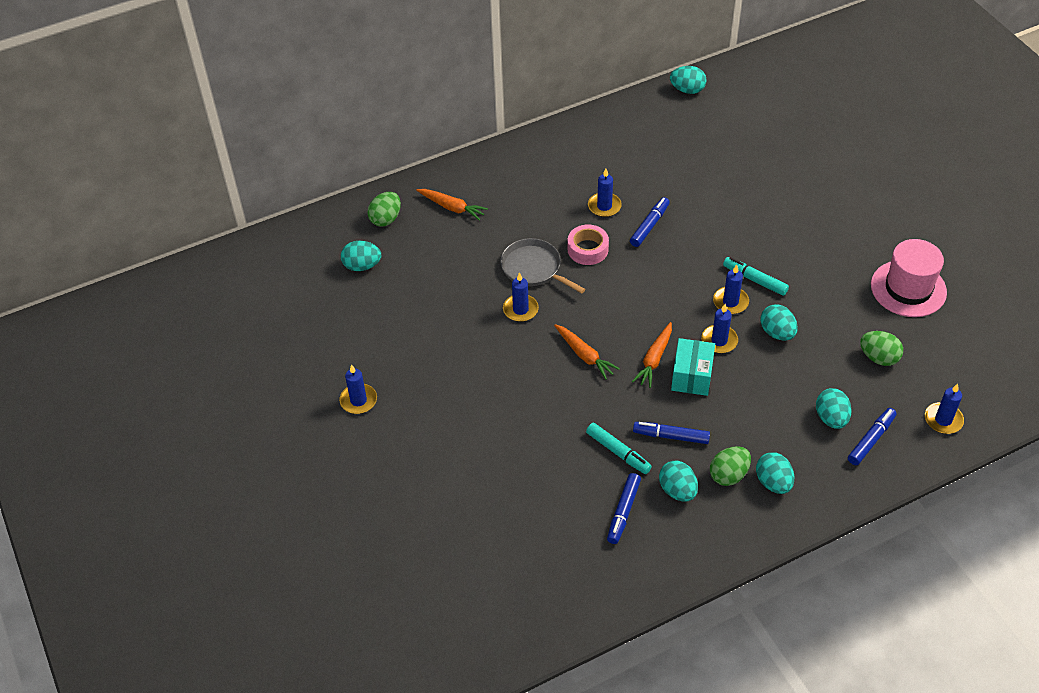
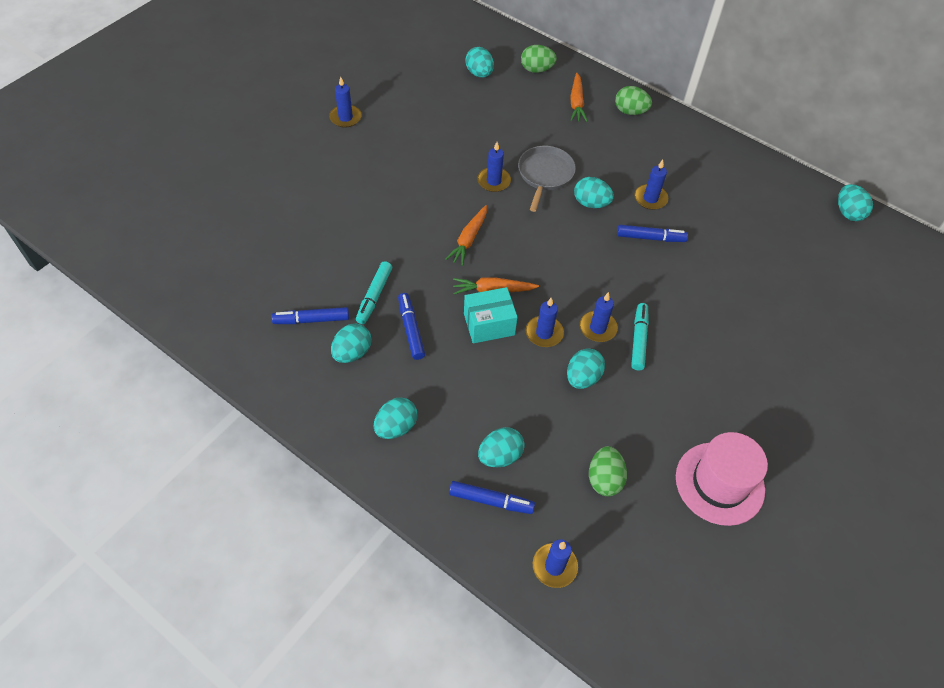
camera: 60 degrees right, 5 degrees up
(587, 249) = (591, 203): pink tape -> turquoise egg
(728, 475) = (388, 387): green egg -> green egg (630, 111)

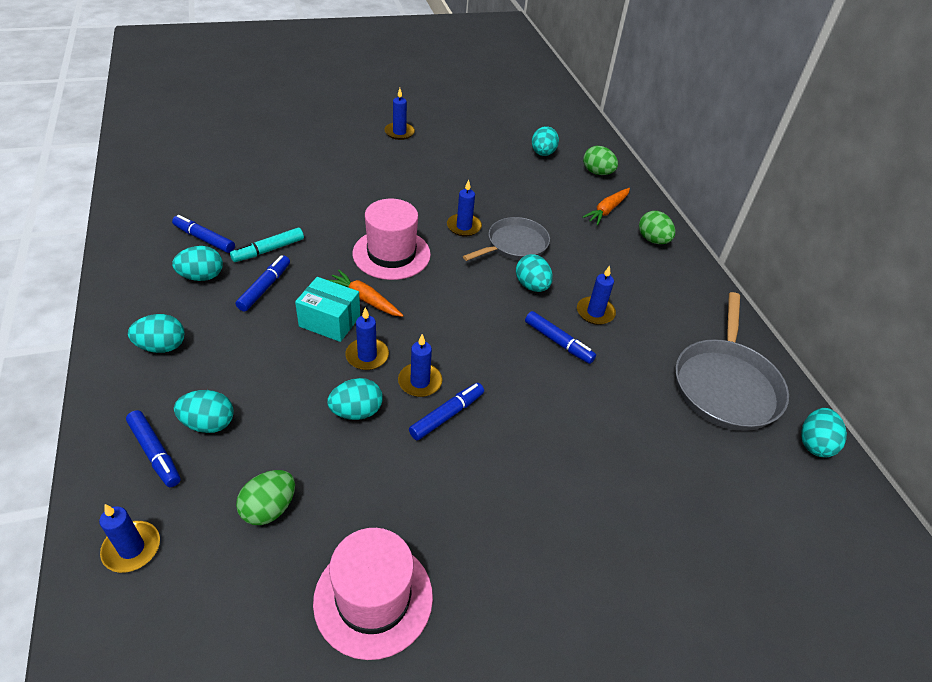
camera: 35 degrees right, 10 degrees down
(468, 239) = (391, 254): orange carrot -> pink hat
(639, 340) = (447, 415): turquoise marker -> blue marker
(771, 203) = (725, 385): none -> grey pan

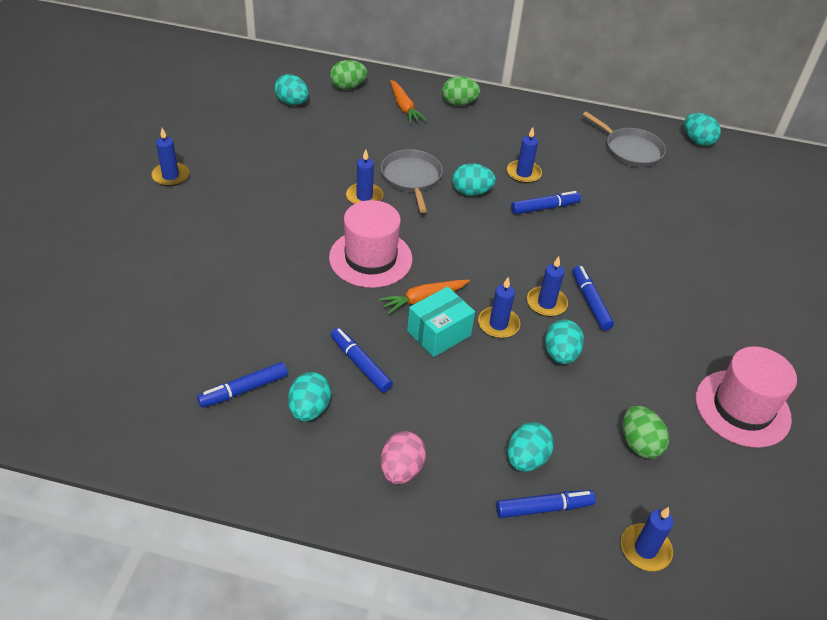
camera: 60 degrees left, 0 degrees up
(162, 346) = (401, 469): turquoise egg -> pink egg
(268, 250) = (301, 343): turquoise marker -> none
(725, 385) = (630, 150): grey pan -> grey pan, size x0.67

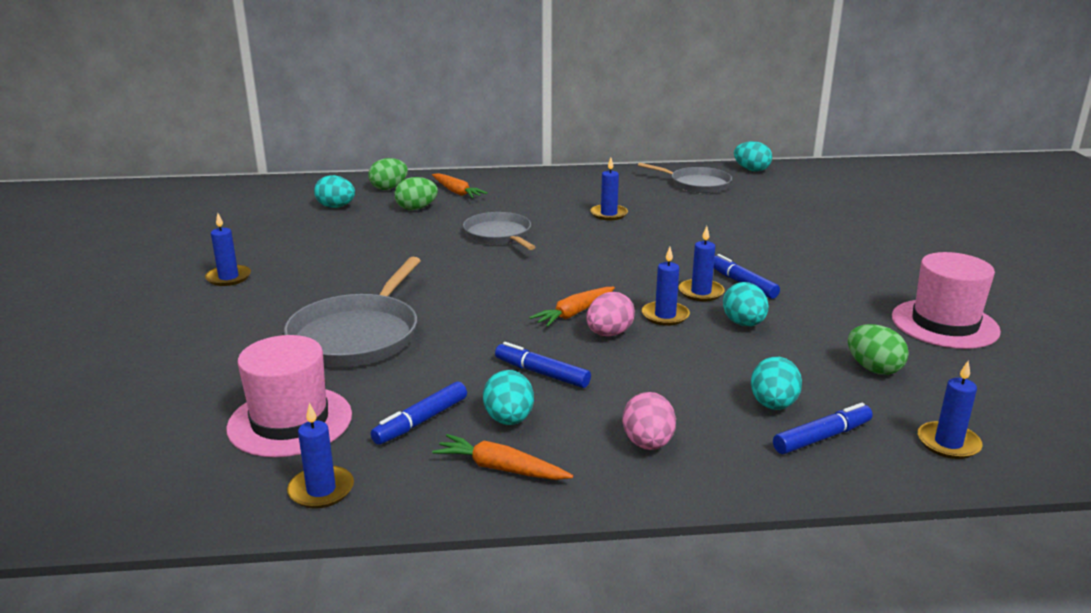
camera: 15 degrees left, 20 degrees down
(239, 276) = (357, 335): none -> grey pan
(278, 459) = (501, 468): none -> orange carrot
(364, 197) = (458, 255): blue candle -> blue candle (321, 490)
(370, 258) = (496, 295): pink hat -> pink hat (290, 421)
(439, 333) = (609, 334): turquoise box -> pink egg
(459, 103) = (510, 181): green egg -> green egg (416, 208)
(471, 192) = (567, 234): turquoise egg -> none
(545, 208) = (647, 232): blue marker -> none

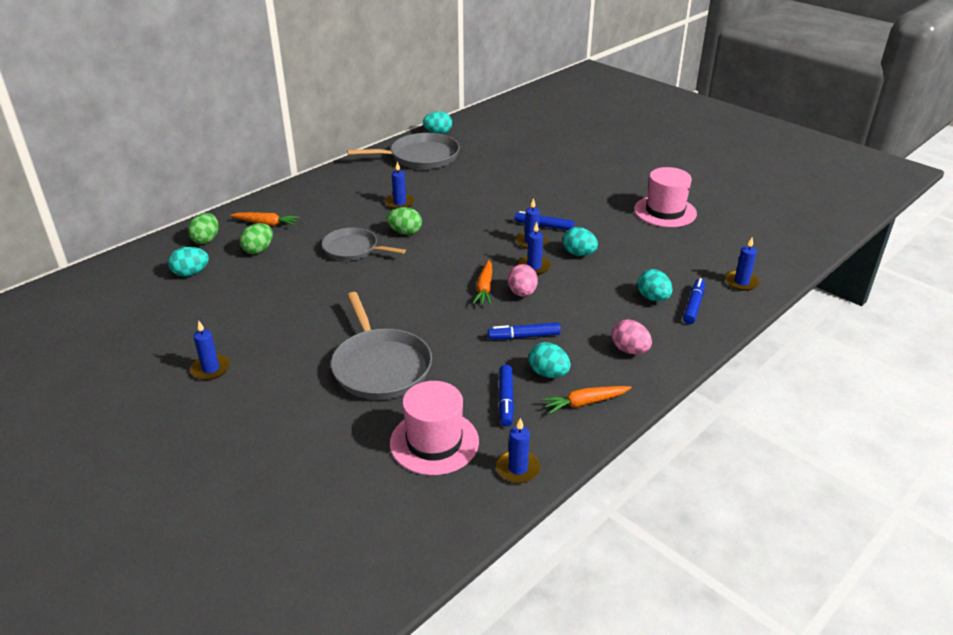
camera: 40 degrees left, 10 degrees up
(696, 184) = (420, 157): grey pan -> grey pan, size x1.50
(873, 369) = (667, 254): green egg -> green egg (405, 232)

